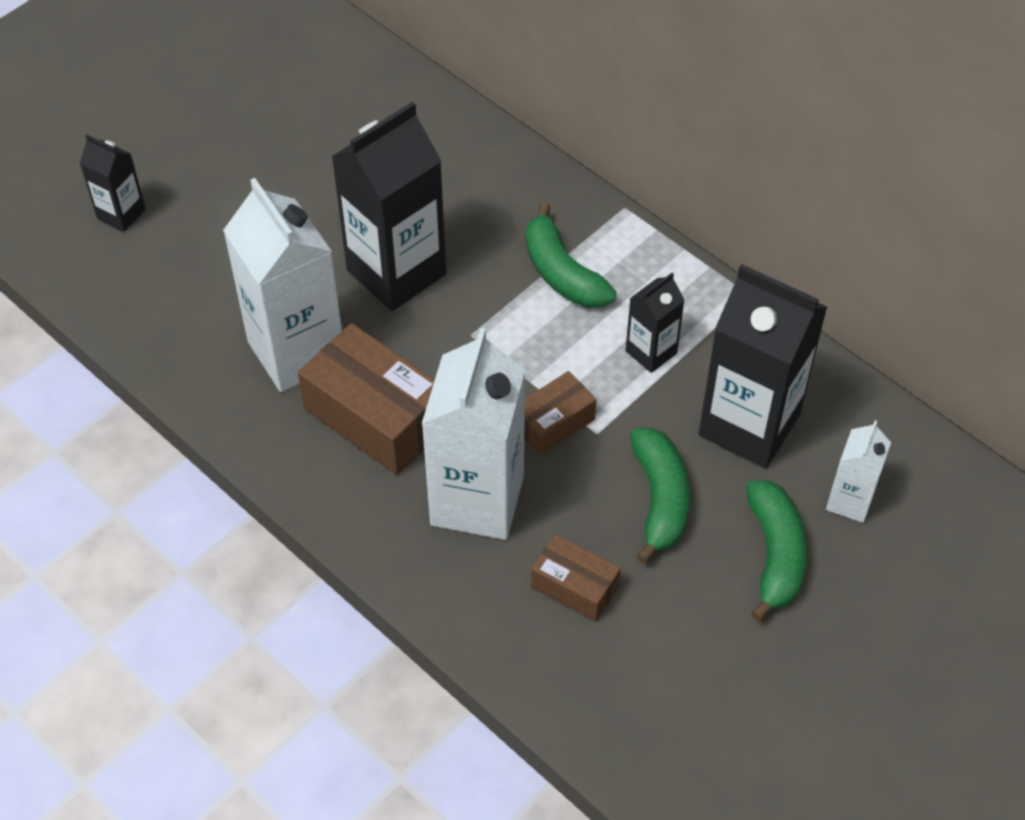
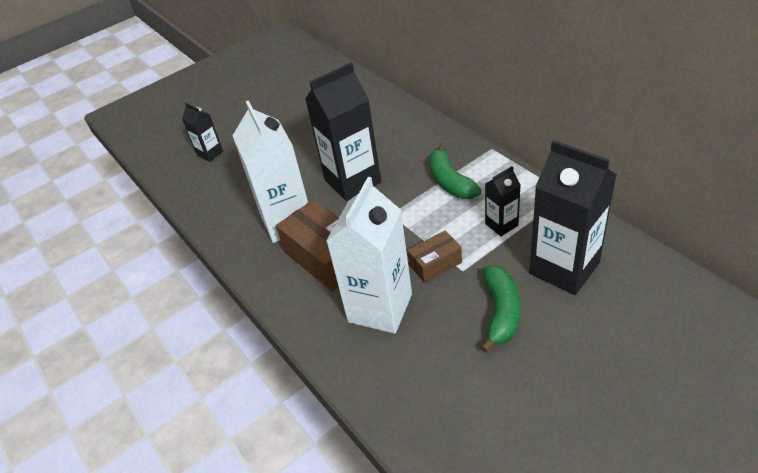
camera: 15 degrees right, 10 degrees down
(574, 587) = (437, 366): brown box -> none
(774, 554) = (580, 351): green banana -> none
(850, 501) = (635, 318): white carton -> none

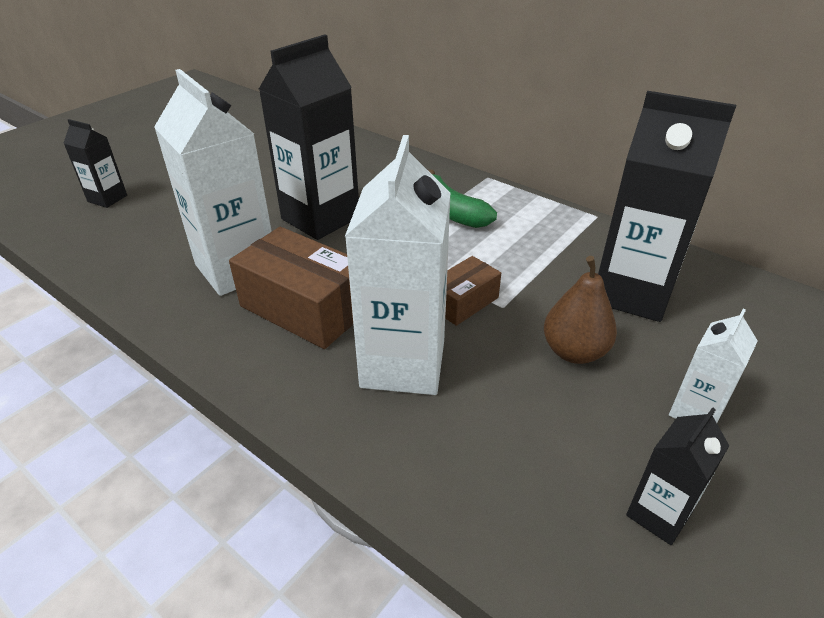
camera: 20 degrees left, 5 degrees down
(501, 224) = (532, 252): black carton -> black carton (658, 514)
(501, 312) = (574, 351): green banana -> brown pear
(568, 368) = (695, 412): none -> white carton

